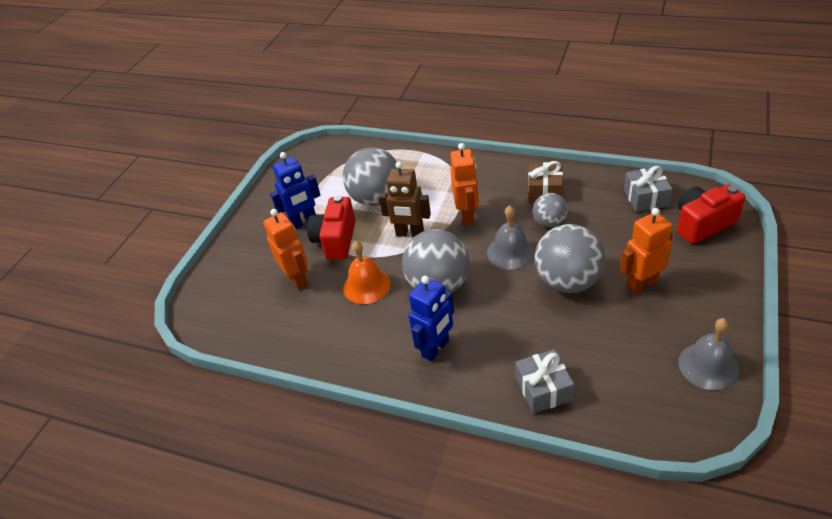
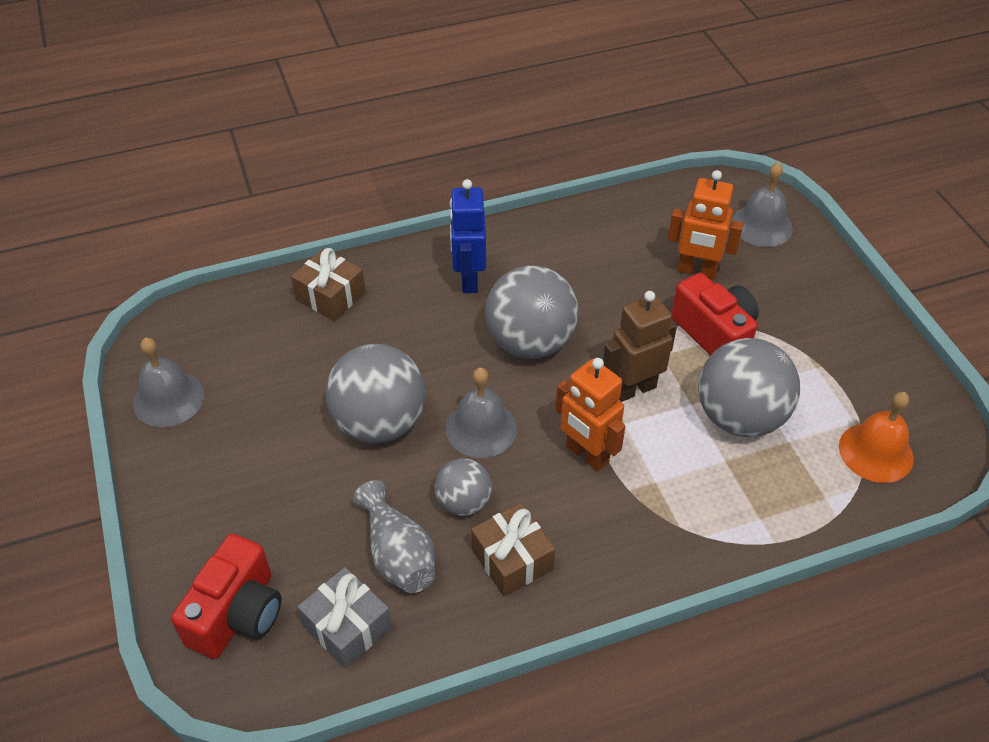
camera: 135 degrees right, 5 degrees up
(224, 287) = (761, 225): none -> grey bell
(303, 222) = (787, 336): blue robot -> none
(366, 285) = (611, 302): orange bell -> orange bell (876, 452)
(543, 389) = (330, 296): grey gift -> brown gift
(601, 215) = (398, 554): none -> grey vase
(641, 284) = (285, 465): orange robot -> none

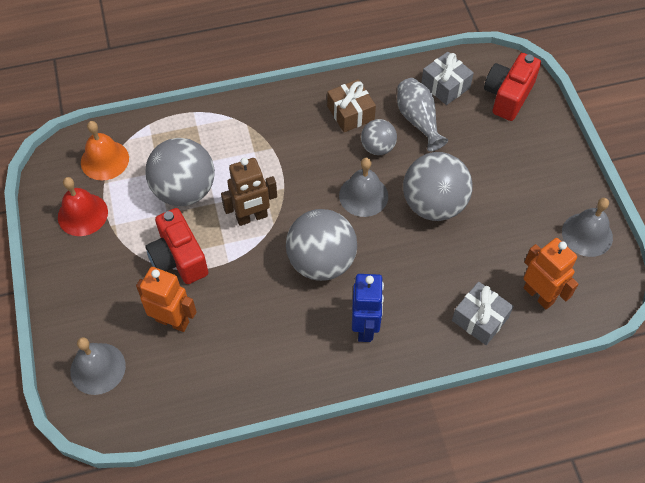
camera: 175 degrees left, 10 degrees up
(330, 296) = (480, 319): brown gift -> grey gift
(586, 455) = (295, 172): orange robot -> orange robot (539, 295)
(866, 376) = (82, 214): none -> red bell

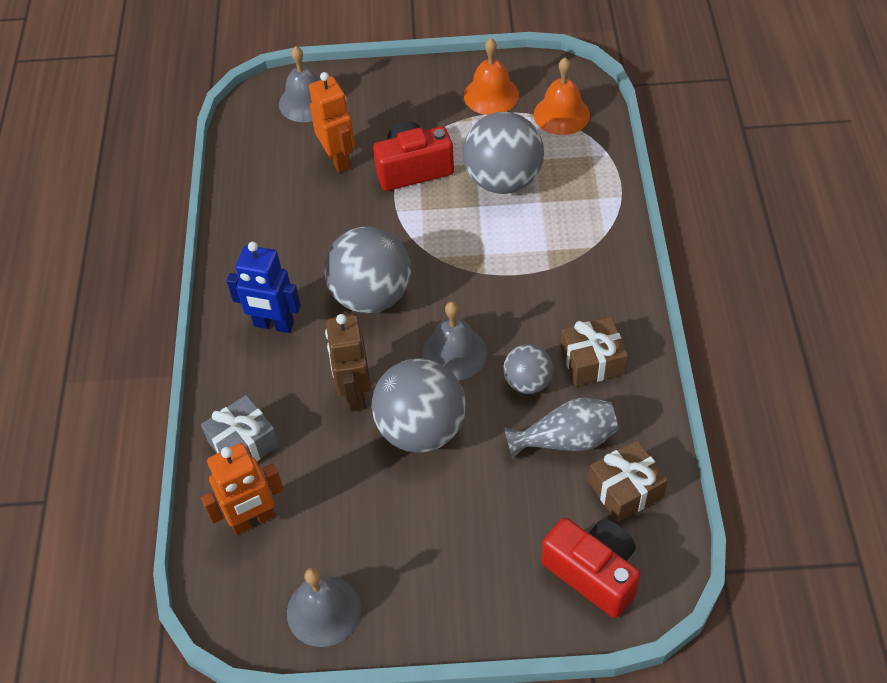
camera: 105 degrees right, 5 degrees down
(82, 214) = (491, 95): red bell -> orange bell
(172, 321) = (338, 160): orange robot -> orange robot turned 60 degrees counterclockwise
(252, 217) = (450, 237): brown robot -> brown robot (355, 394)
(445, 86) = (625, 489): grey gift -> brown gift

